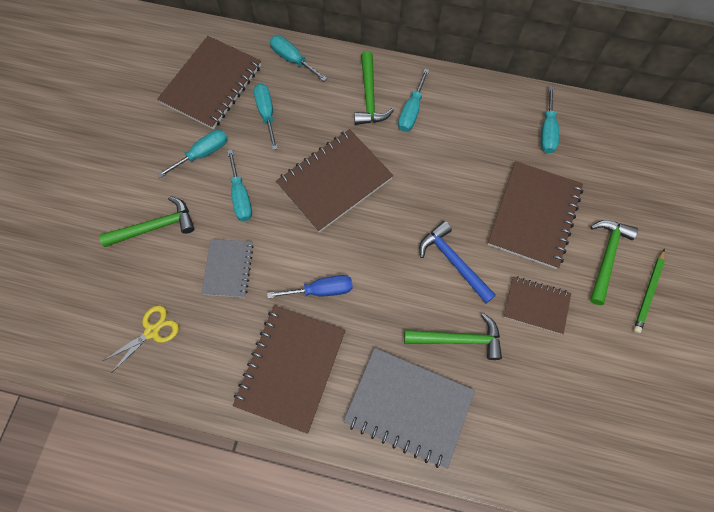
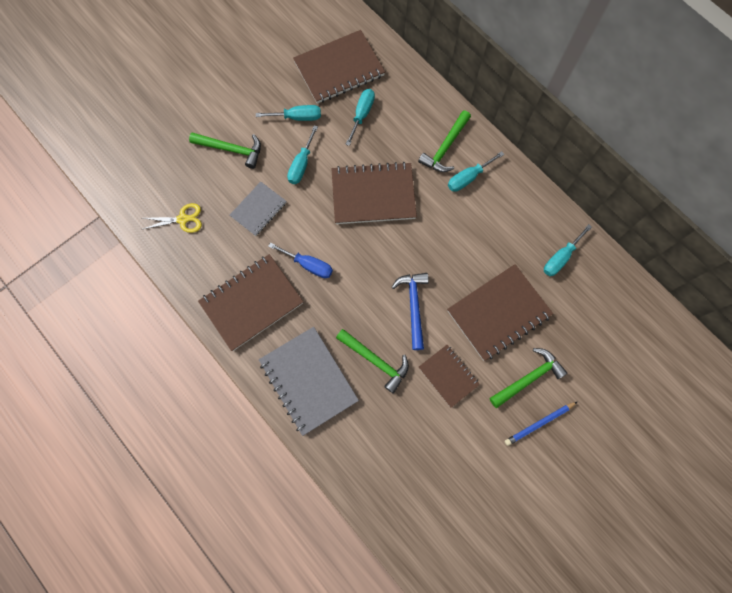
camera: 35 degrees right, 5 degrees up
(292, 59) = (410, 84): turquoise screwdriver -> none
(648, 292) = (539, 423): green pencil -> blue pencil

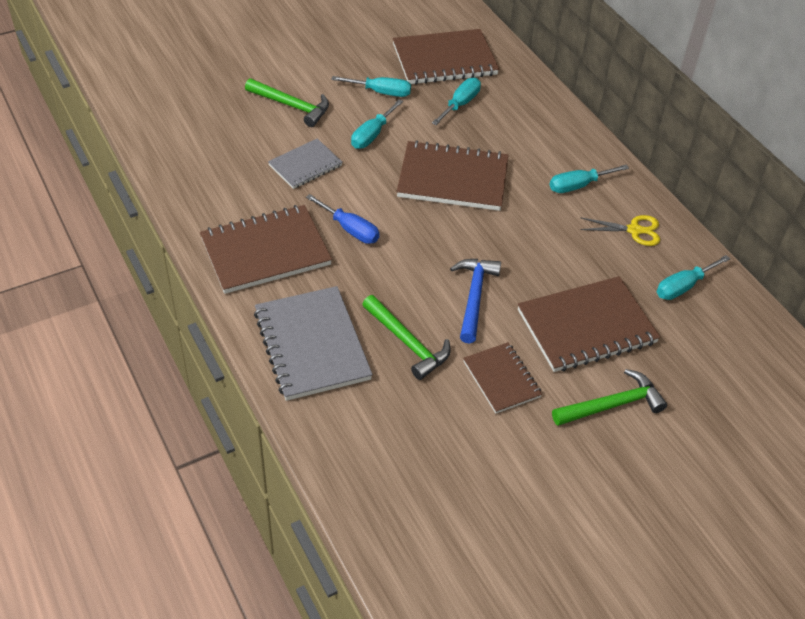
camera: 10 degrees right, 25 degrees down
(183, 219) = (209, 157): yellow scissors -> yellow scissors (634, 230)
(445, 147) = (556, 152): green hammer -> none
(539, 423) = (616, 459): blue pencil -> none

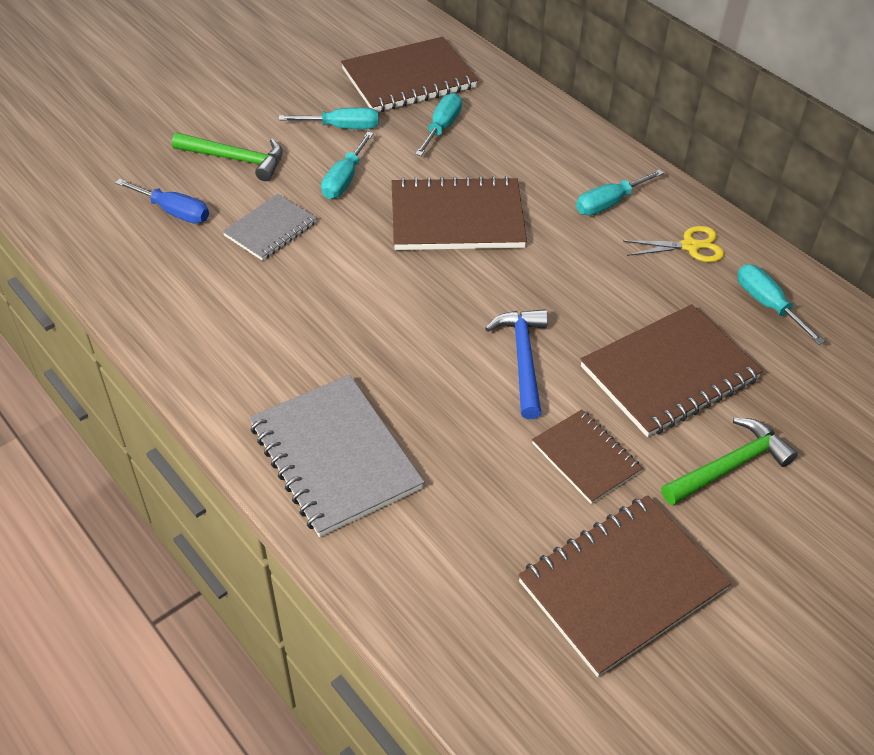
camera: 10 degrees left, 0 degrees up
(265, 252) = (246, 346): brown notebook -> brown notebook (622, 586)
(350, 229) = (347, 300): blue screwdriver -> blue screwdriver (174, 212)
(407, 343) = (456, 432): green hammer -> none
(683, 286) = (767, 304): turquoise screwdriver -> turquoise screwdriver turned 105 degrees clockwise

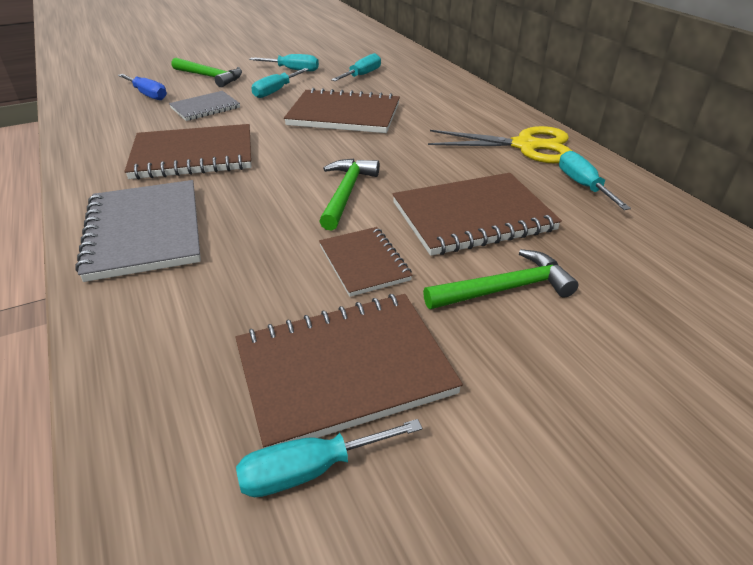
camera: 15 degrees right, 10 degrees down
(409, 79) = (354, 54): brown notebook -> brown notebook (193, 155)
(522, 359) = (346, 193): blue hammer -> green hammer
(608, 203) = (467, 118): turquoise screwdriver -> turquoise screwdriver (310, 470)
(690, 246) = (525, 146): yellow scissors -> yellow scissors, size x1.70

